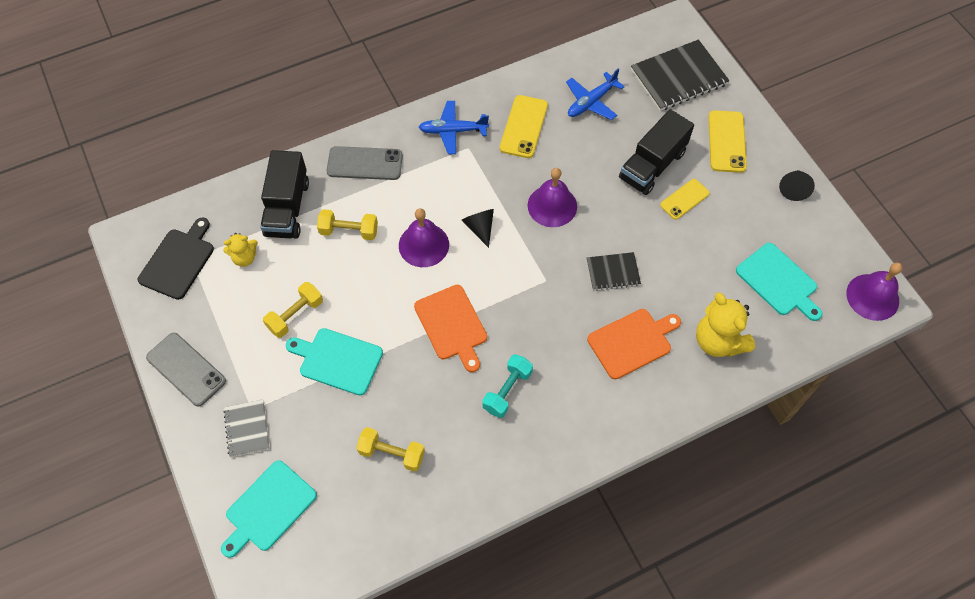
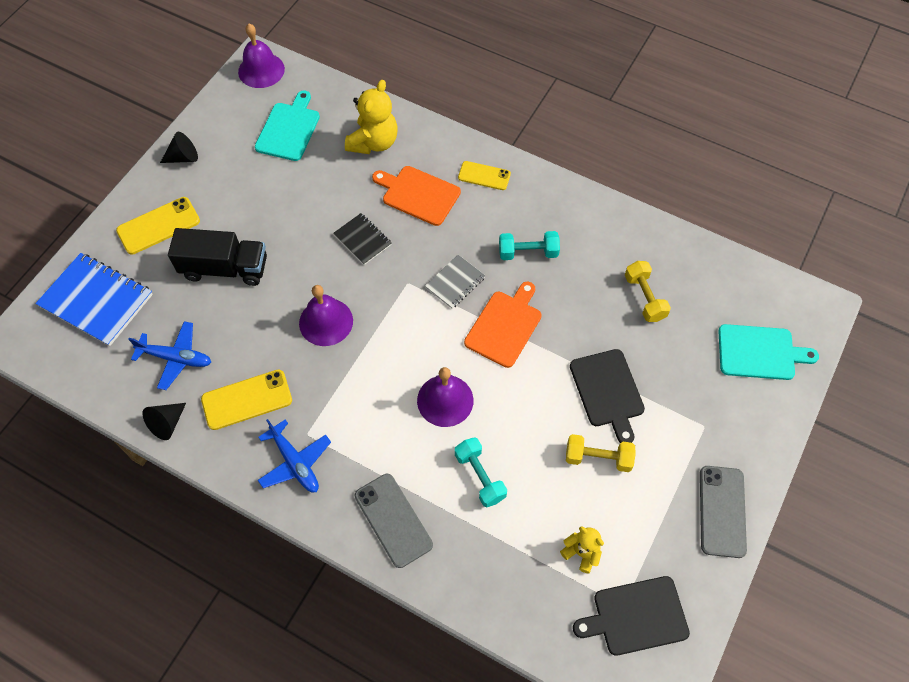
camera: 125 degrees left, 0 degrees up
(247, 429) = (721, 417): grey notebook -> grey notebook (455, 282)
(287, 208) = (499, 556): black truck -> none
(338, 360) = (607, 391): turquoise cutting board -> black cutting board
(349, 231) = (480, 476): yellow dumbbell -> turquoise dumbbell
(480, 228) = (392, 365): black cone -> black cone (167, 423)
(678, 77) = (96, 301): black notebook -> blue notebook
(684, 199) = (248, 226): yellow phone -> yellow phone (484, 176)

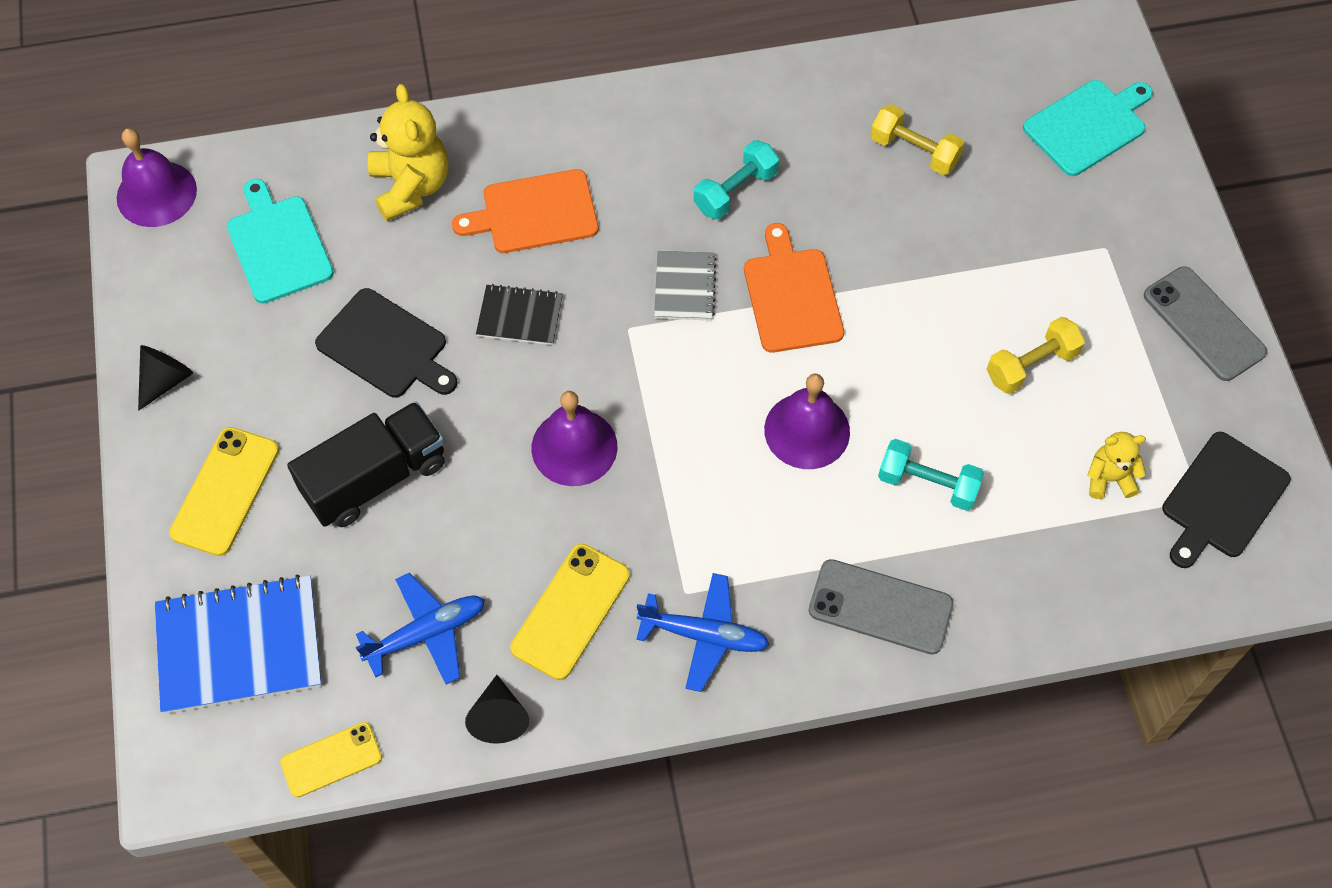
camera: 40 degrees left, 0 degrees up
(484, 176) = (593, 135): yellow phone -> yellow phone (331, 760)
(607, 391) = (973, 285): black cutting board -> black cutting board (386, 346)

